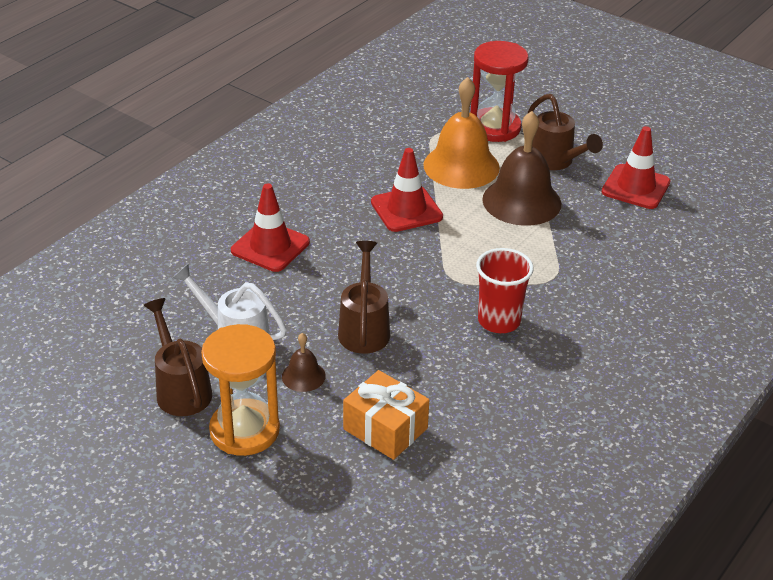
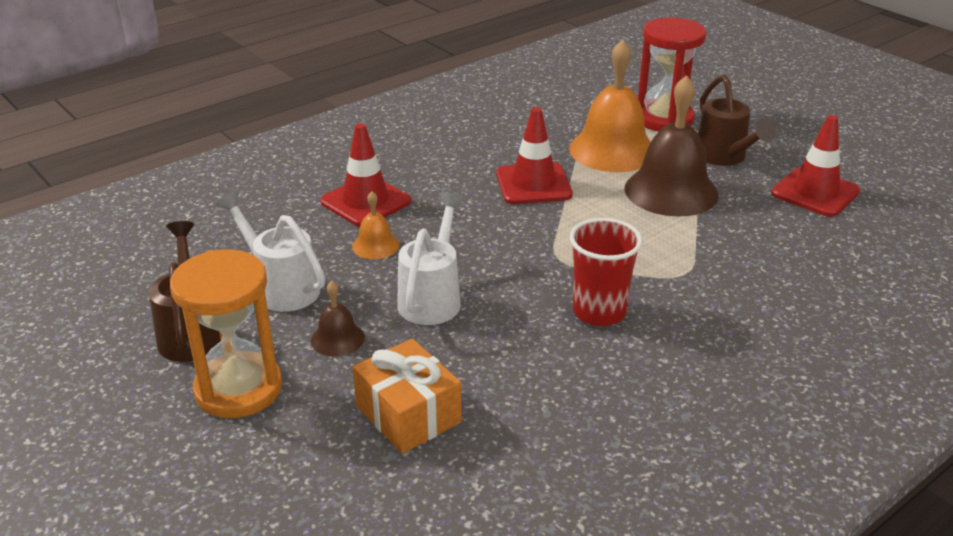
camera: 15 degrees right, 5 degrees down
(297, 288) = (375, 245): none -> orange bell
(364, 328) = (432, 298): brown watering can -> white watering can

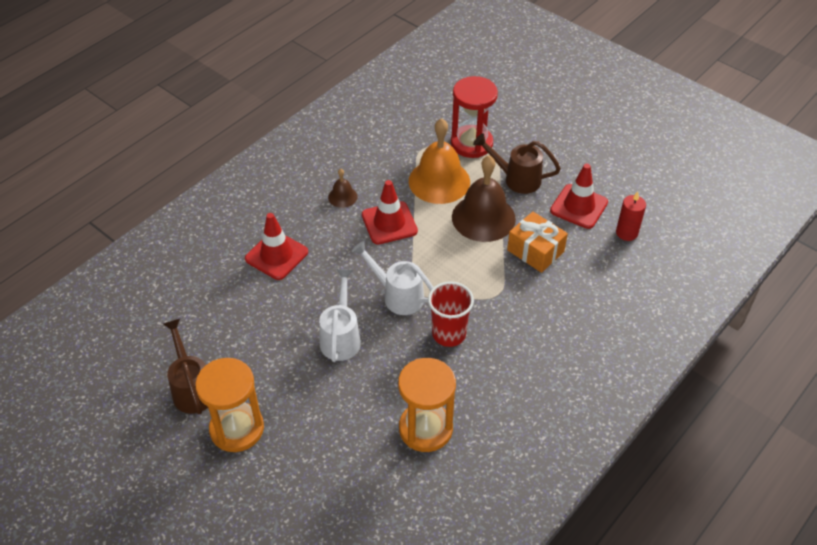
camera: 10 degrees left, 15 degrees up
(281, 287) = (239, 342): white watering can -> white watering can (398, 296)
(337, 339) = (288, 380): brown bell -> brown bell (342, 196)
(375, 245) = (293, 296): orange bell -> none
(408, 414) = (346, 432): orange gift -> orange gift (535, 251)
(540, 426) = (425, 429): none -> orange hourglass
(724, 157) = (516, 179): brown watering can -> brown watering can turned 135 degrees clockwise
(889, 226) = (626, 233): none -> red candle

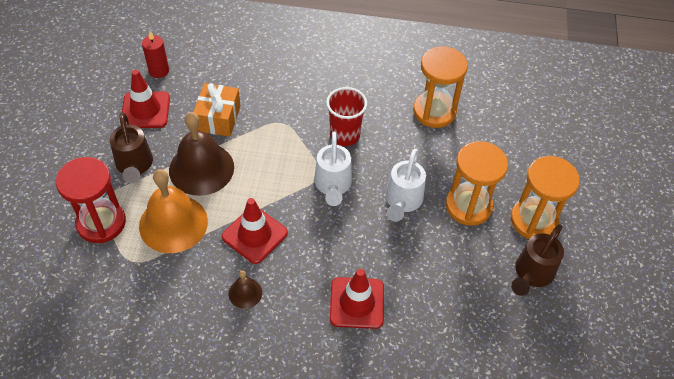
camera: 125 degrees left, 5 degrees up
(295, 385) = (468, 206): none -> orange hourglass
(341, 337) = (402, 201): white watering can -> white watering can turned 45 degrees counterclockwise

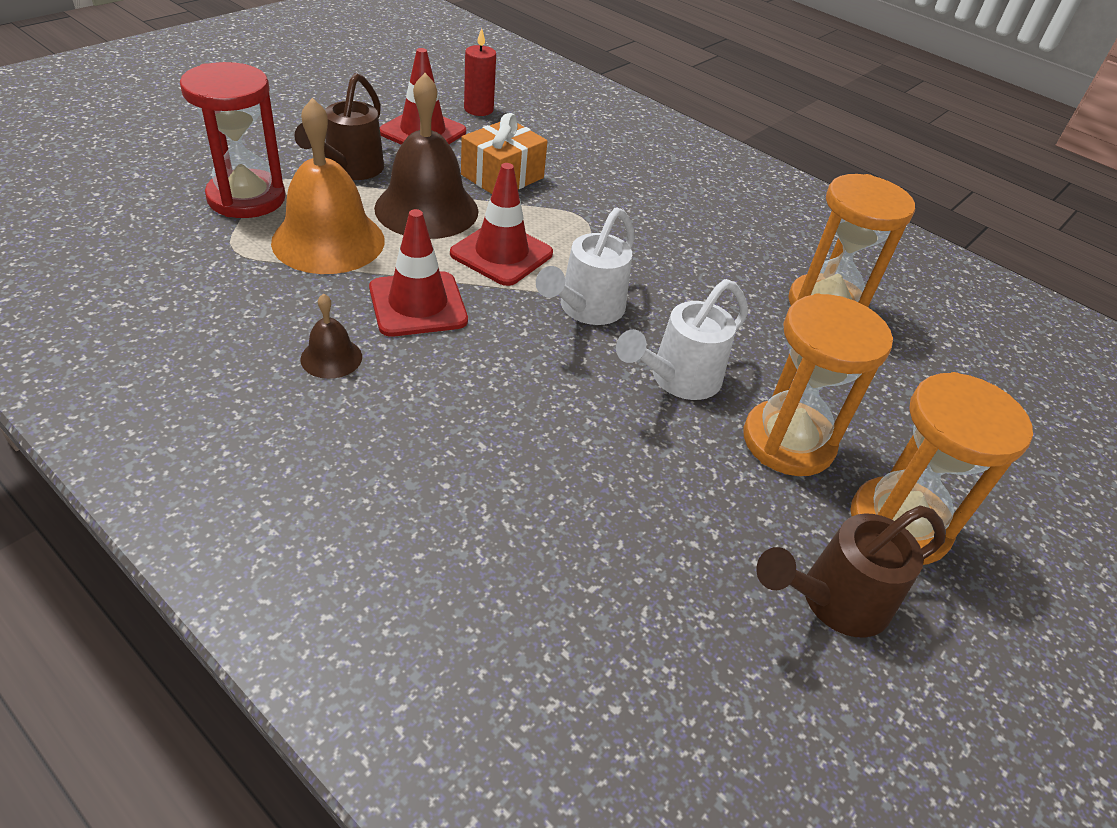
camera: 30 degrees right, 10 degrees down
(344, 135) = (658, 267): red cup -> none
(357, 303) = (479, 462): red traffic cone -> red traffic cone (501, 254)

